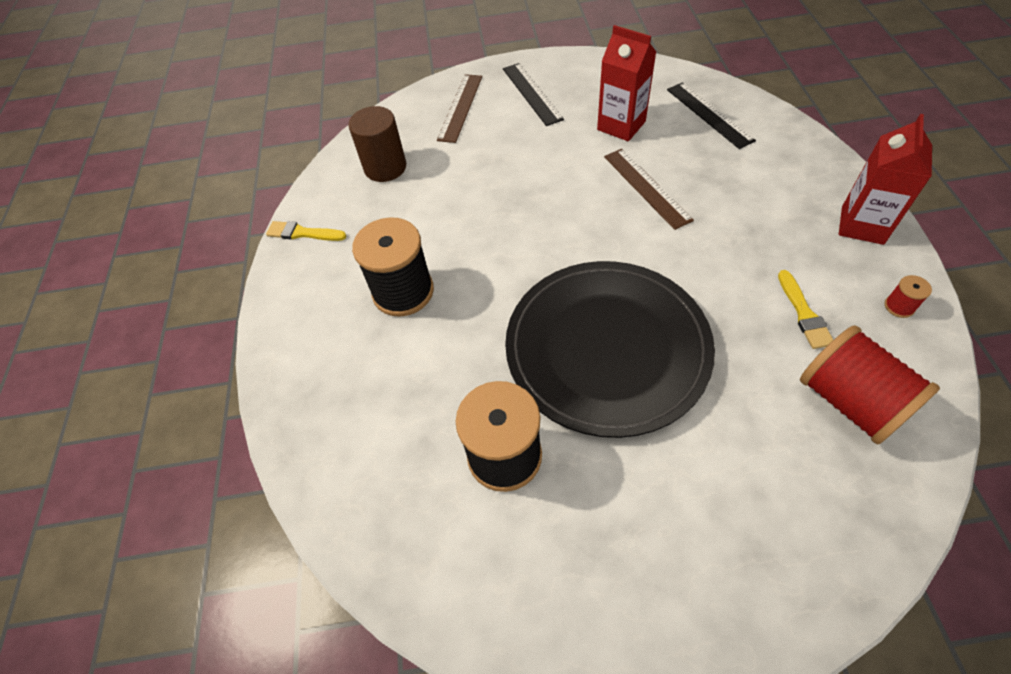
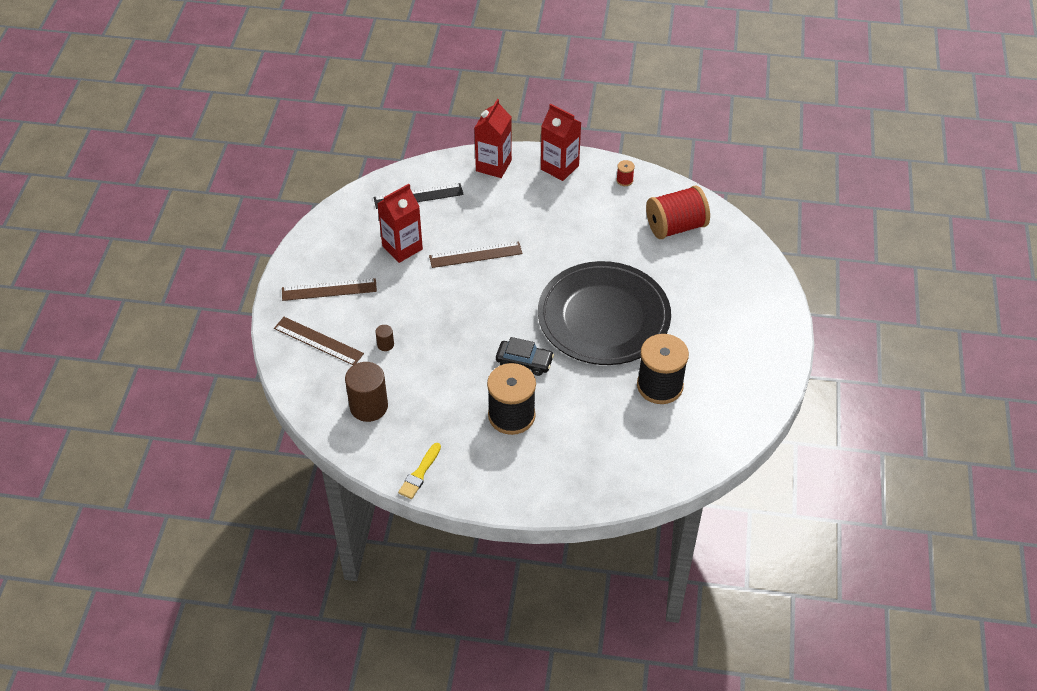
camera: 80 degrees left, 5 degrees down
(474, 154) = (385, 344): none -> brown cylinder
(493, 281) = (524, 362): none -> black car
(531, 93) = (329, 290): black ruler -> brown ruler
(803, 313) = (613, 220): yellow brush -> none
(810, 161) = (493, 165): none -> red carton

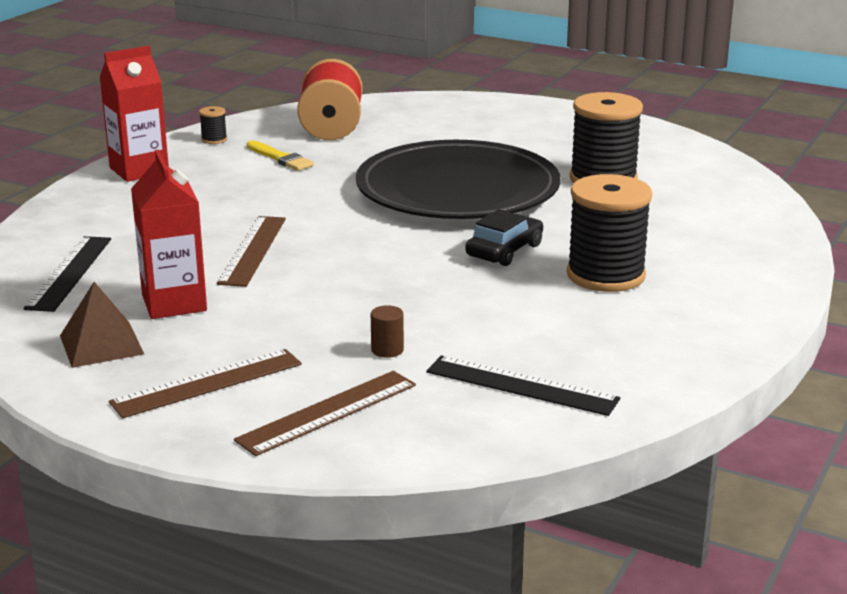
camera: 70 degrees left, 25 degrees down
(329, 290) = (207, 383): brown ruler -> brown ruler turned 45 degrees clockwise
(351, 239) = (101, 344): none -> brown pyramid
(368, 406) = (521, 386): brown cylinder -> black ruler
(420, 473) = (693, 362): yellow brush -> yellow brush (280, 158)
(493, 165) = (76, 209): red carton -> none
(624, 180) = (214, 139): red spool -> black spool

